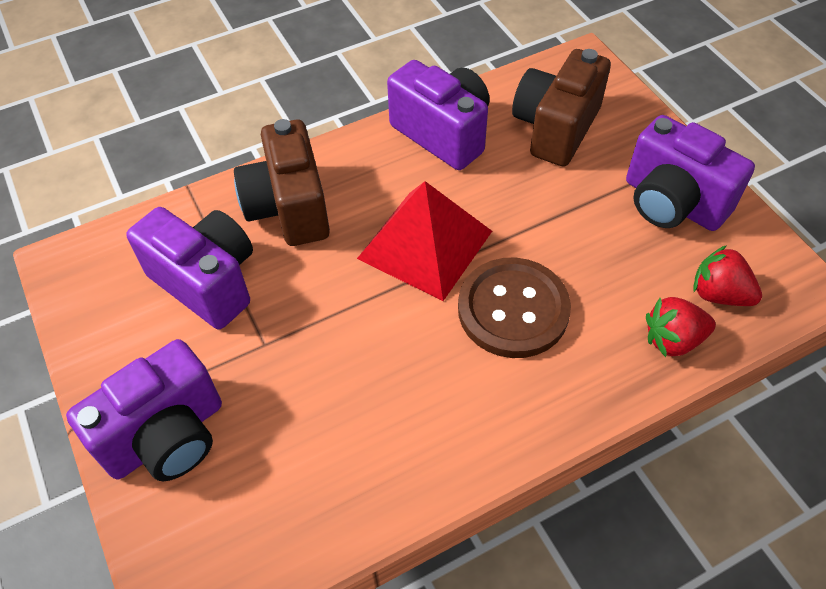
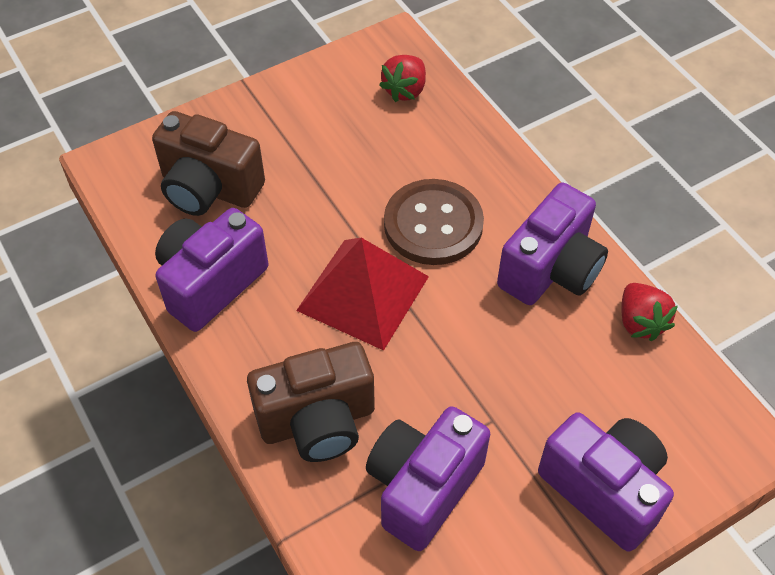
camera: 95 degrees left, 0 degrees up
(672, 203) = (307, 110): purple camera -> purple camera (551, 270)
(673, 340) = (452, 122): red strawberry -> red strawberry (640, 322)

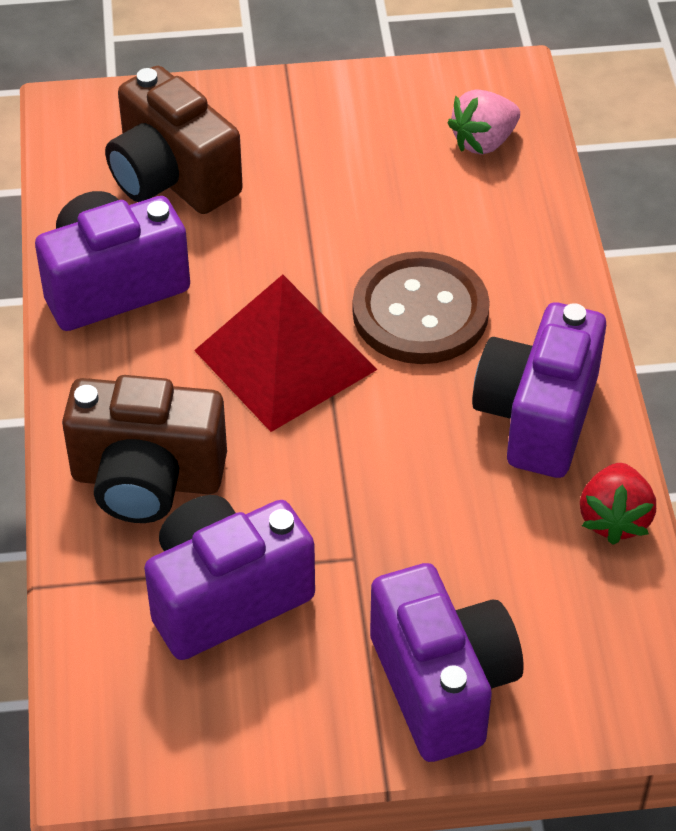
camera: 25 degrees right, 5 degrees down
(405, 90) = (483, 142): red strawberry -> pink strawberry
(551, 270) = (537, 417): purple camera -> purple camera turned 135 degrees clockwise

